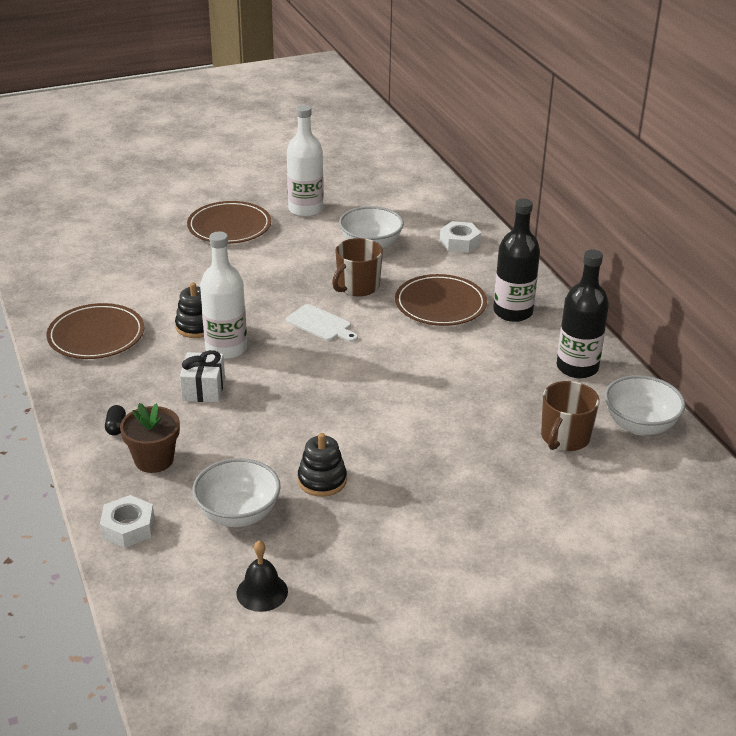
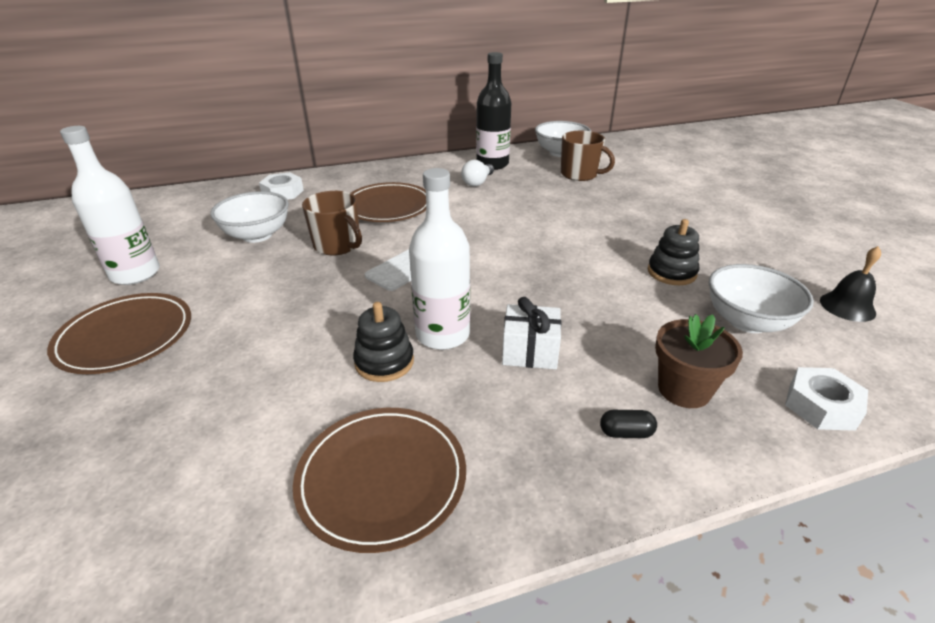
camera: 85 degrees left, 0 degrees up
(513, 312) = (411, 179): black bottle -> none
(517, 358) = (478, 182): none -> white light bulb

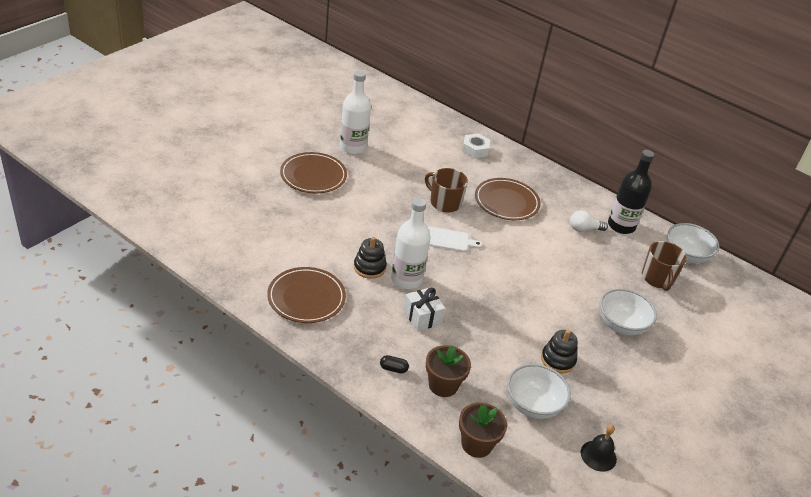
camera: 50 degrees right, 5 degrees up
(257, 235) = (423, 167): white bowl -> white bowl (621, 325)
(338, 245) = (444, 203): brown mug -> brown mug turned 120 degrees clockwise
(626, 433) = (393, 369): black capsule -> black capsule turned 45 degrees counterclockwise
(821, 406) = (476, 444): white nut -> brown flower pot

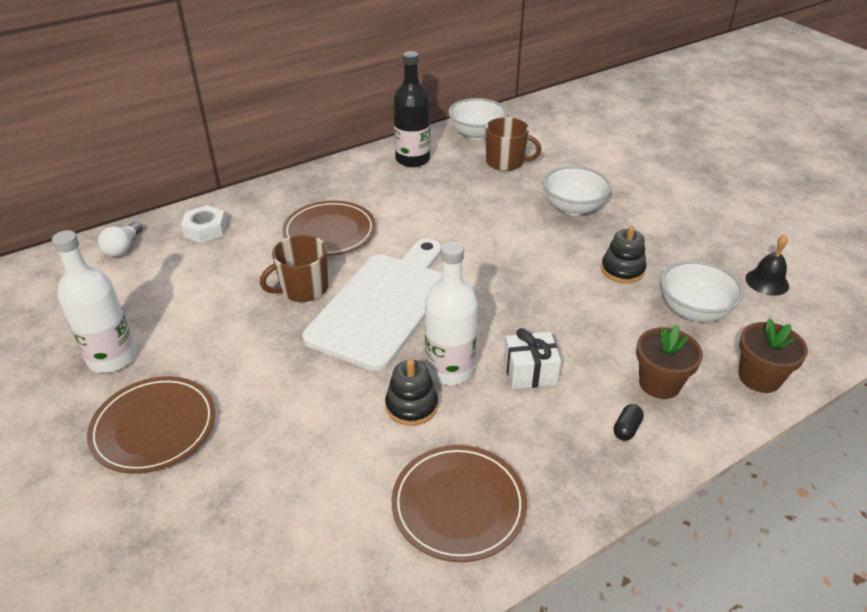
camera: 65 degrees left, 0 degrees up
(449, 240) = (383, 305): white cutting board -> white cutting board, size x2.29
(584, 229) = (407, 186): white light bulb -> white light bulb (123, 248)

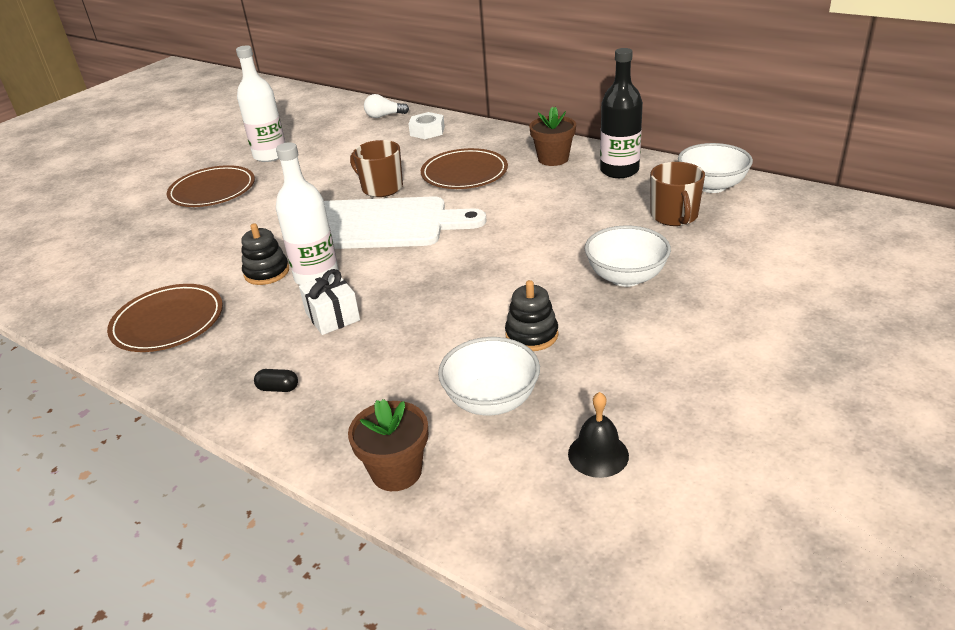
camera: 70 degrees right, 5 degrees down
(659, 383) = (352, 397): brown flower pot -> brown flower pot (553, 159)

